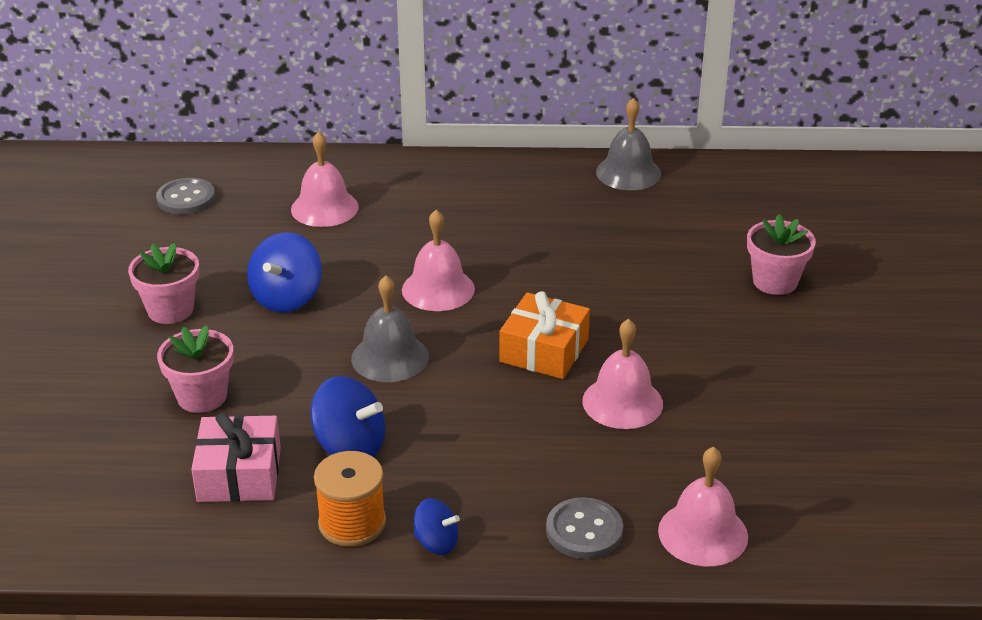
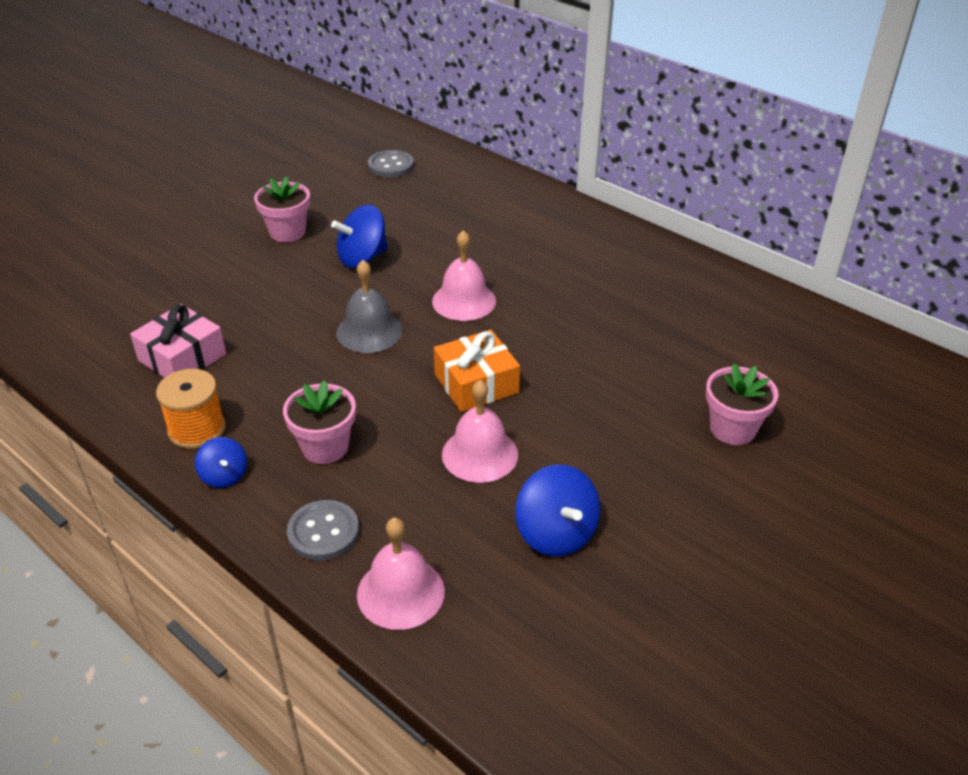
camera: 40 degrees right, 5 degrees up
(202, 397) = (230, 296): pink flower pot -> pink flower pot (325, 447)
(324, 208) = (466, 209): pink bell -> none
(350, 447) = (264, 378): blue spinning top -> blue spinning top (556, 533)
(628, 173) = (722, 283): grey bell -> none

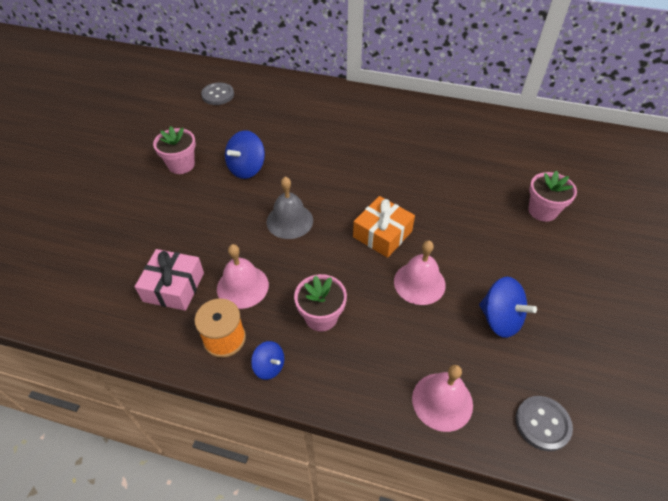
camera: 25 degrees left, 10 degrees up
(323, 532) = (364, 380): grey button -> grey button (542, 424)
(464, 301) = (334, 178): pink bell -> pink bell (242, 286)

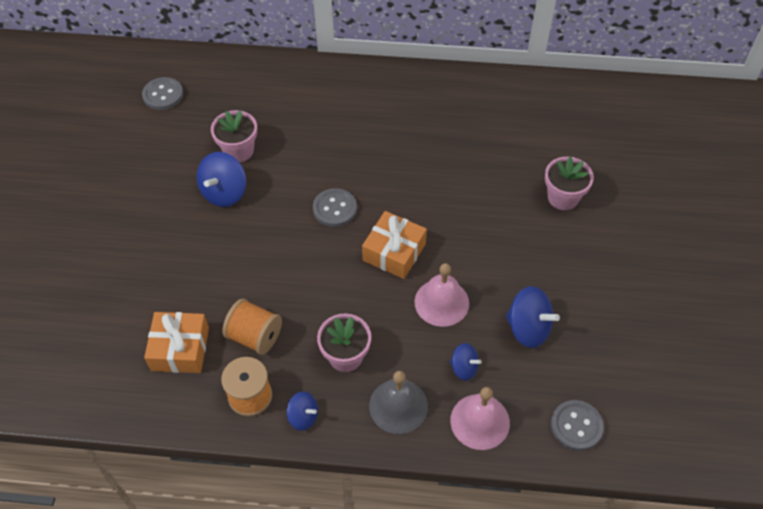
camera: 10 degrees left, 5 degrees up
(174, 287) = (180, 349): pink gift -> orange gift
(181, 165) = (145, 199): pink flower pot -> pink flower pot (238, 150)
(242, 286) = (255, 336): pink bell -> orange spool
(289, 221) = (289, 251): grey bell -> grey bell (398, 406)
(336, 193) = (334, 209): none -> grey button
(432, 346) = (464, 368): none -> blue spinning top

